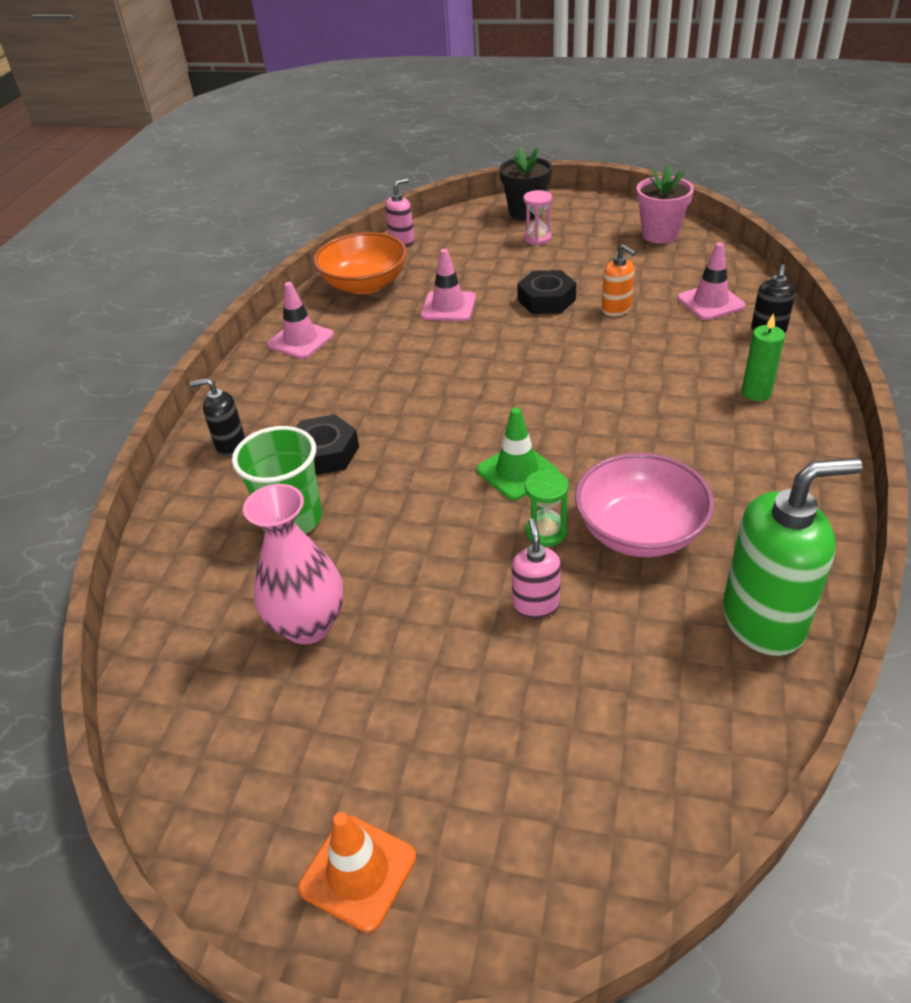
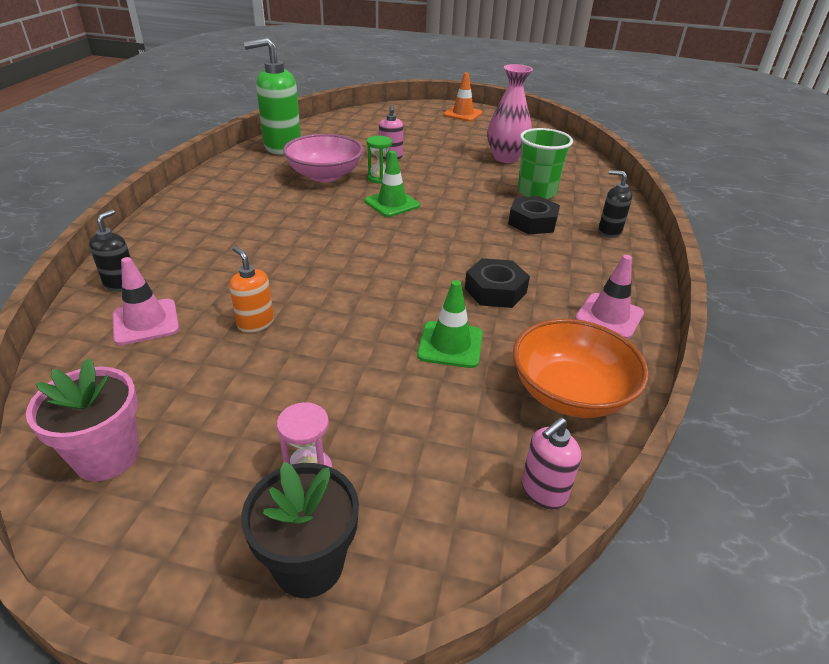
camera: 175 degrees right, 5 degrees down
(230, 445) = (609, 231): black soap dispenser -> black soap dispenser turned 150 degrees counterclockwise
(448, 307) = (450, 345): pink traffic cone -> green traffic cone
(546, 300) = (331, 343): black nut -> black nut (495, 290)
(756, 392) = (188, 235): green candle -> none

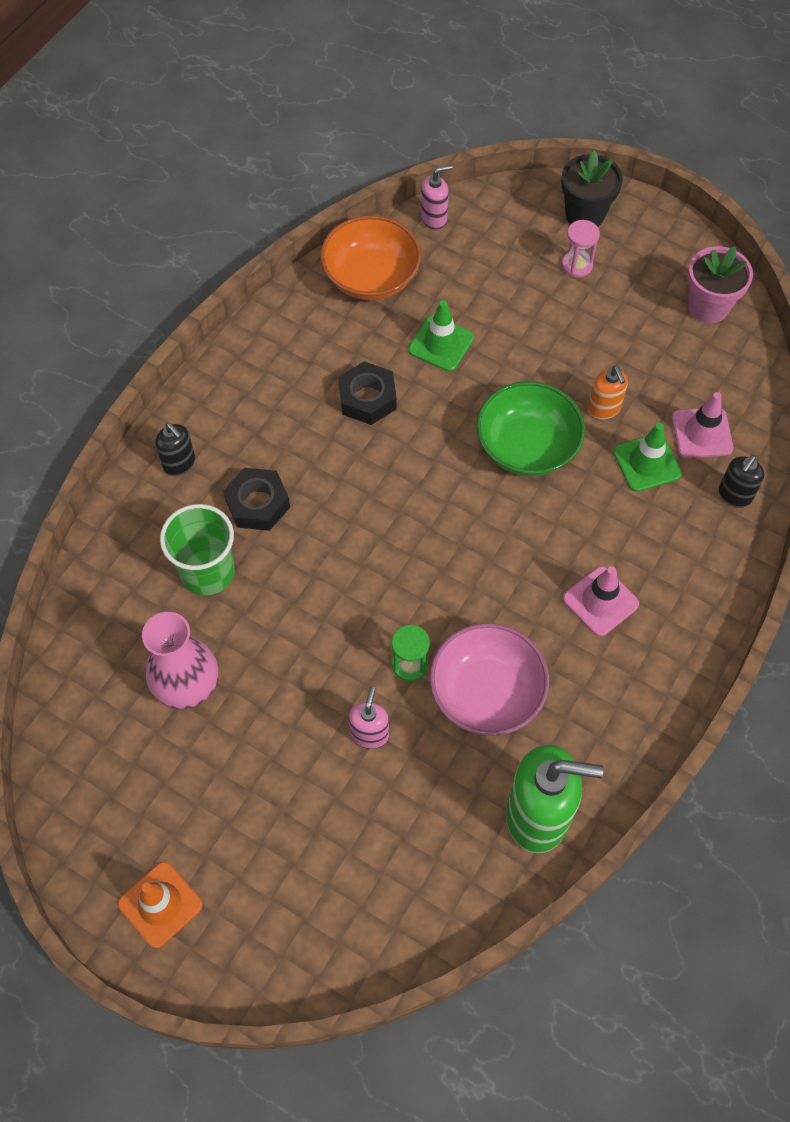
camera: 160 degrees left, 25 degrees up
(330, 284) = (527, 446): none -> green bowl
(392, 203) = (414, 588): green traffic cone -> green traffic cone (646, 463)
(609, 316) = (282, 341): pink traffic cone -> pink traffic cone (600, 601)

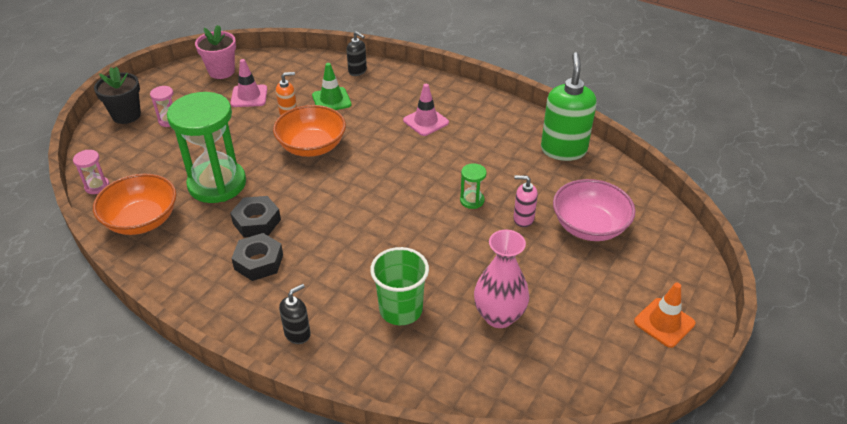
camera: 90 degrees left, 20 degrees down
(258, 504) = (342, 281): black nut -> black nut (259, 262)
(434, 218) = (97, 186): pink soap dispenser -> pink hourglass
(441, 344) = (217, 184): green traffic cone -> green hourglass
(486, 692) = (489, 168): pink bowl -> pink bowl (589, 226)
(527, 446) = (312, 146): green bowl -> orange bowl
(702, 433) = (313, 79): pink traffic cone -> pink traffic cone (249, 96)

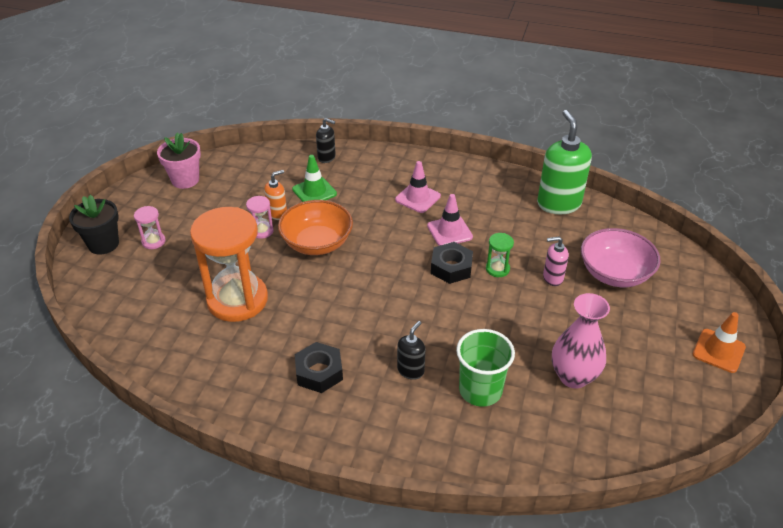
camera: 15 degrees left, 0 degrees up
(97, 186) = (108, 327): pink hourglass -> pink hourglass (262, 231)
(142, 220) = (175, 354): orange bowl -> none
(217, 184) = (237, 300): green hourglass -> orange hourglass
(249, 96) = (227, 201): pink traffic cone -> pink traffic cone (449, 231)
(257, 222) = (297, 331): black nut -> black nut (451, 267)
(297, 333) = (392, 436): black soap dispenser -> black soap dispenser (410, 370)

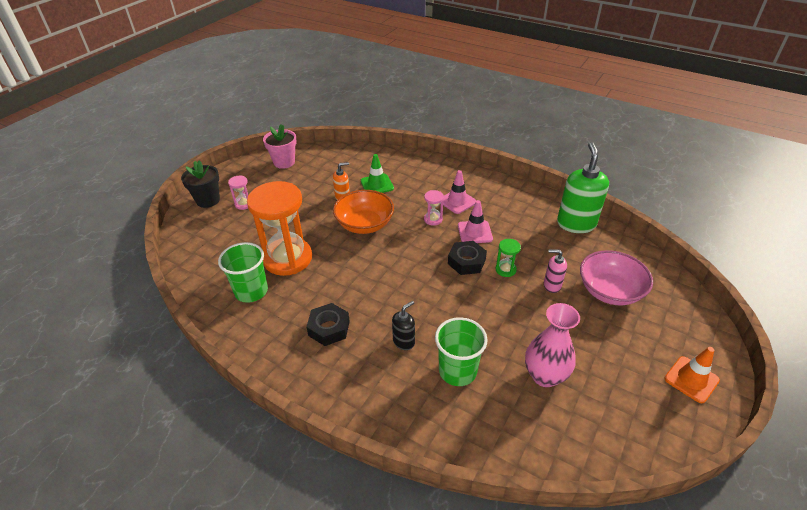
camera: 15 degrees right, 0 degrees up
(207, 347) = (251, 291): none -> green cup
(262, 231) = (326, 208): pink hourglass -> pink hourglass (433, 219)
(327, 157) = (396, 160): black soap dispenser -> none

